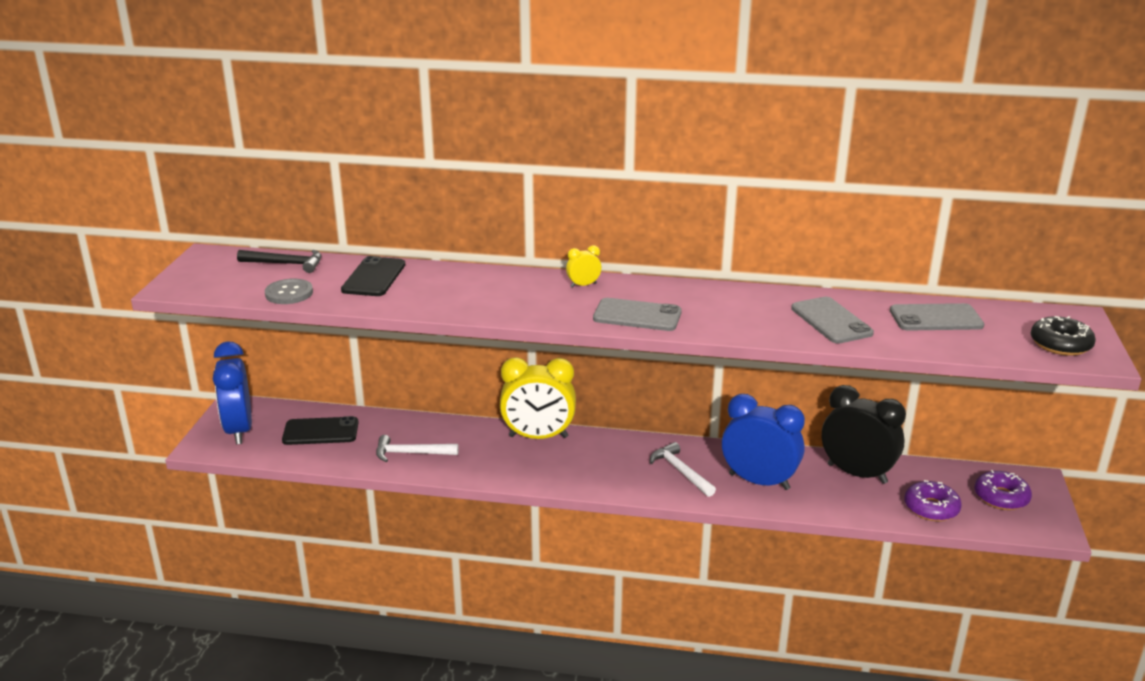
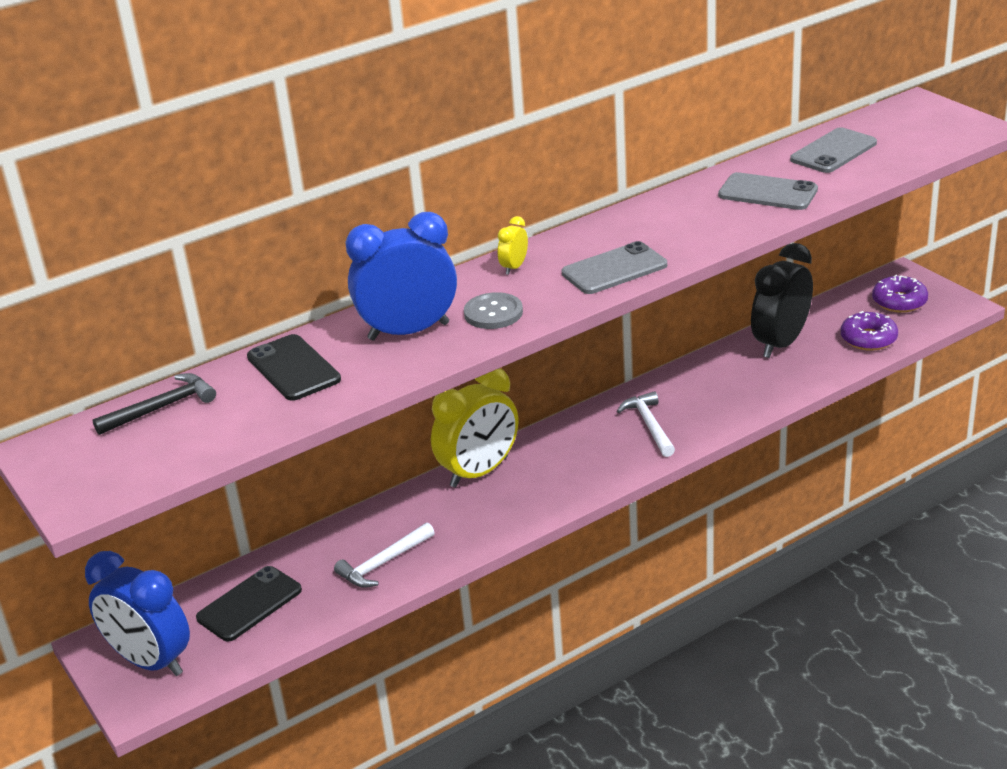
camera: 40 degrees left, 5 degrees up
(289, 293) = (235, 433): grey button -> grey button (493, 313)
(680, 471) = (649, 425): white hammer -> white hammer turned 60 degrees clockwise
(759, 481) = (721, 395): blue clock -> blue clock (408, 331)
(857, 473) = (780, 343): black clock -> black clock turned 45 degrees counterclockwise
(1060, 344) = (943, 129): black donut -> none

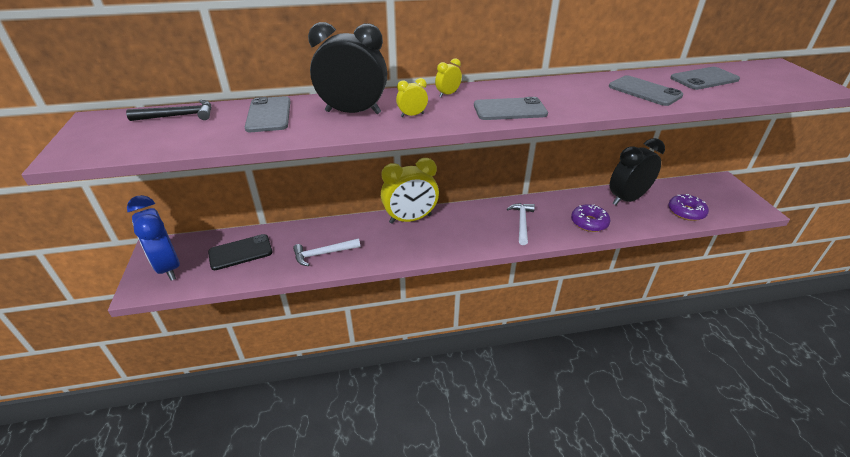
camera: 20 degrees right, 5 degrees up
(293, 368) = (269, 115): black phone -> grey phone
(408, 331) = (353, 112): blue clock -> black clock
(493, 313) = (412, 115): grey button -> yellow clock
(899, 302) = (715, 196): purple donut -> purple donut (589, 222)

